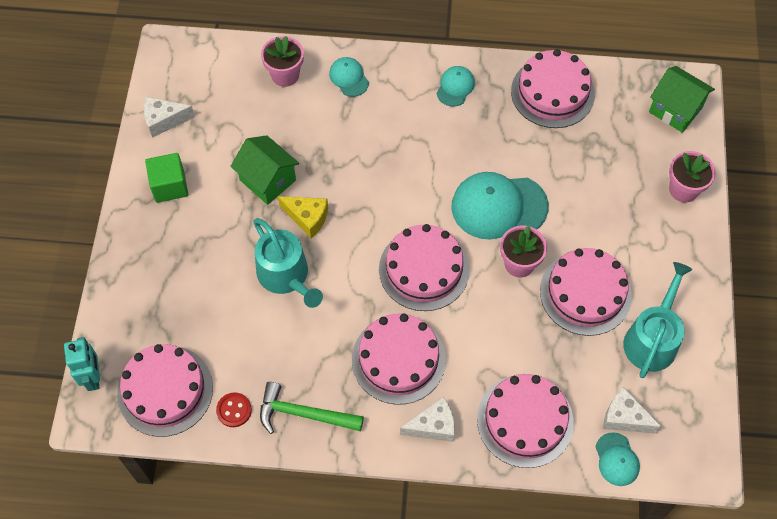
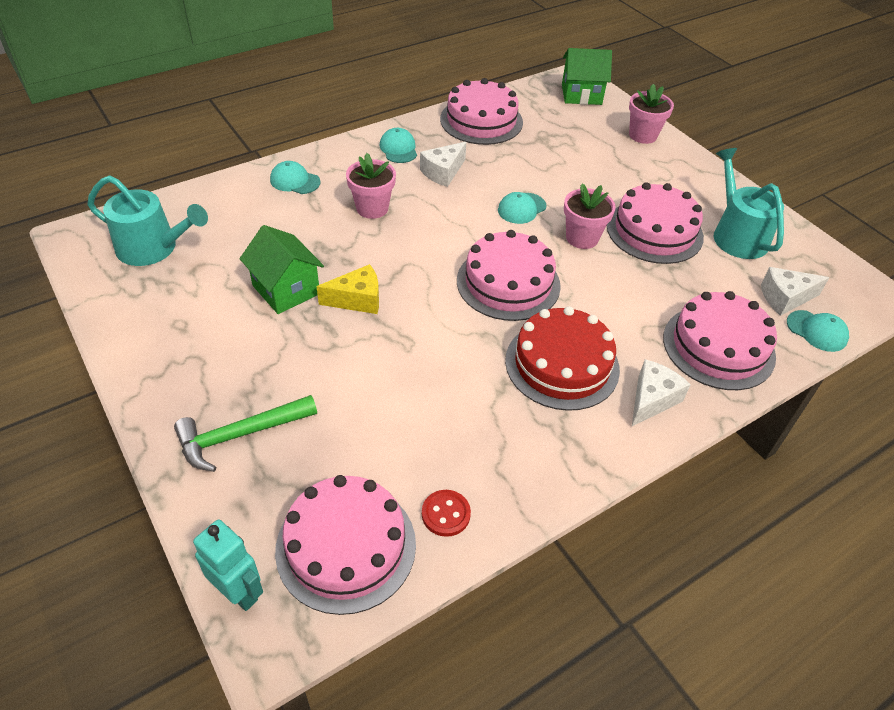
camera: 40 degrees left, 15 degrees down
(164, 121) = (121, 294): white cheese -> white cheese (443, 172)
(169, 186) = (177, 346): green cube -> none
(267, 180) = (286, 290): green house -> green house turned 45 degrees clockwise
(285, 75) = (228, 204): pink flower pot -> pink flower pot (372, 208)
(286, 276) = (382, 357): turquoise watering can -> turquoise watering can (153, 248)
(304, 414) = (523, 468): green hammer -> green hammer (241, 435)
(398, 359) = (562, 364): pink cake -> red cake
(499, 206) = (521, 208): turquoise cap -> turquoise cap, size x0.51

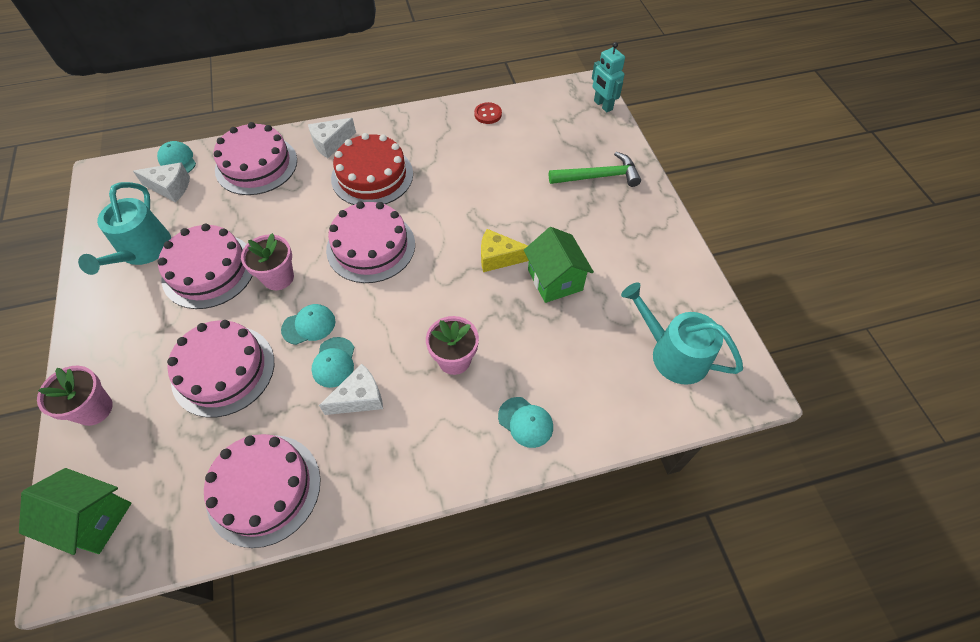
camera: 160 degrees left, 10 degrees up
(346, 546) = (545, 112): pink cake -> pink cake (223, 370)
(398, 149) = (392, 454): turquoise cap -> turquoise cap (334, 362)

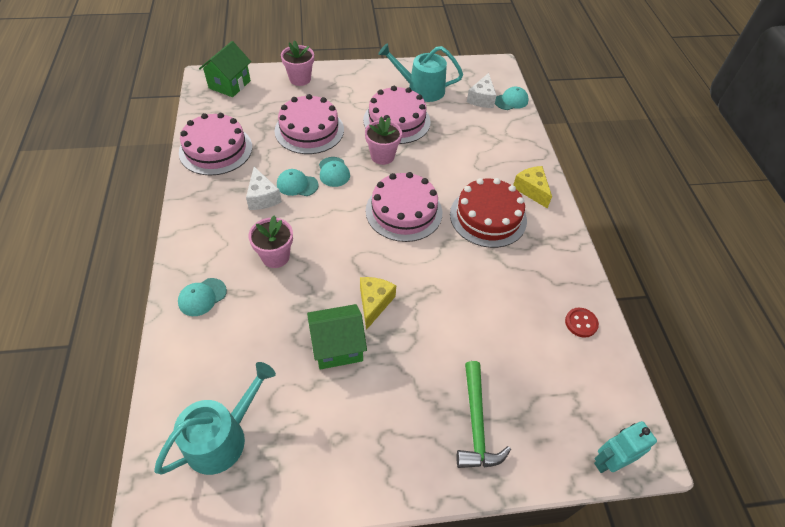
camera: 95 degrees right, 5 degrees down
(256, 165) = (505, 143): pink cake -> none
(331, 143) = (531, 190): white cheese -> yellow cheese

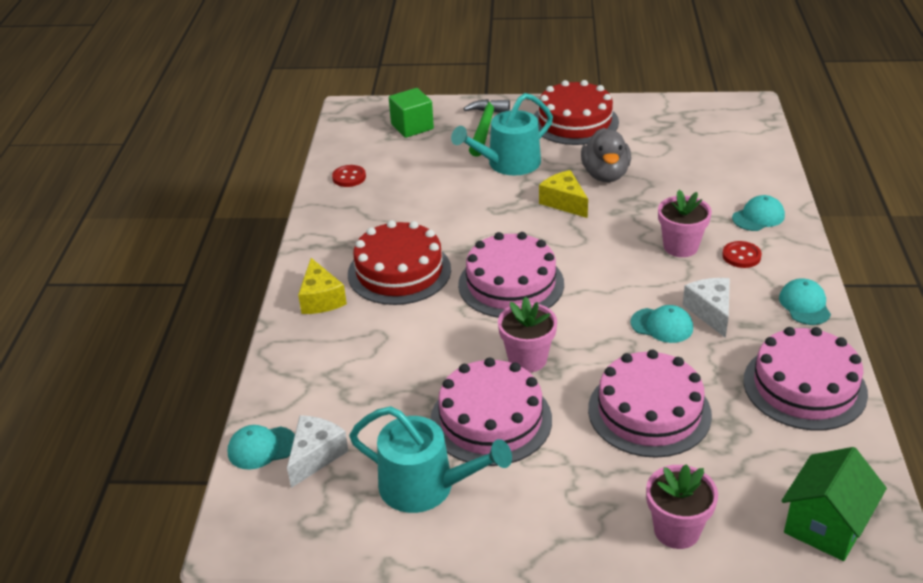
camera: 165 degrees left, 15 degrees down
(222, 437) = (707, 132): turquoise watering can -> turquoise watering can (508, 164)
(228, 250) = (741, 256): none -> red button
(333, 172) = (607, 340): turquoise cap -> turquoise cap (804, 305)
(337, 347) = (605, 175): green house -> grey duck
(374, 303) = (564, 202): yellow cheese -> yellow cheese turned 120 degrees clockwise
(375, 446) = (575, 122): none -> red cake
(558, 418) = (412, 127): none -> green cube
(608, 461) = (385, 107): turquoise robot -> none

